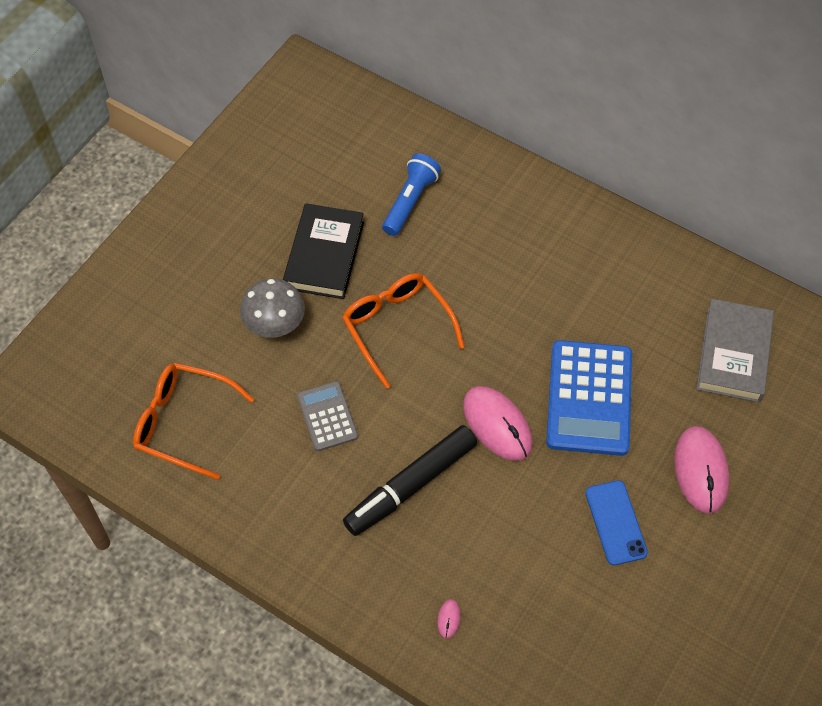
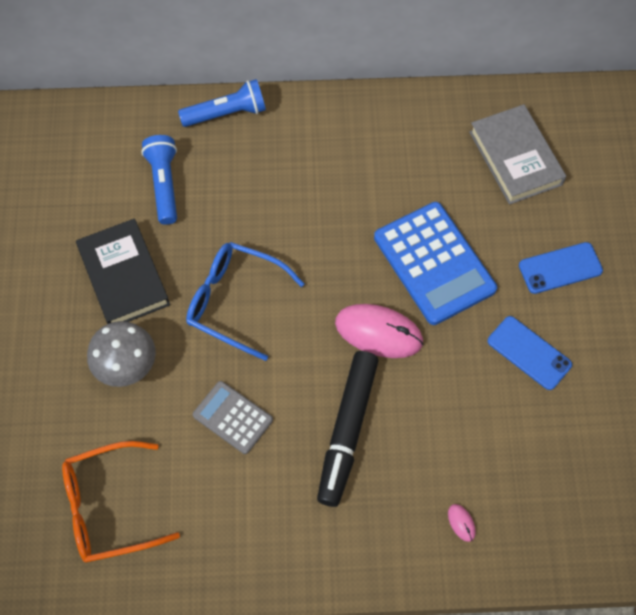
camera: 35 degrees left, 5 degrees up
(397, 327) = (235, 301): orange glasses -> blue glasses
(505, 173) = (226, 113): none -> blue flashlight
(701, 470) = (560, 268): pink mouse -> blue phone

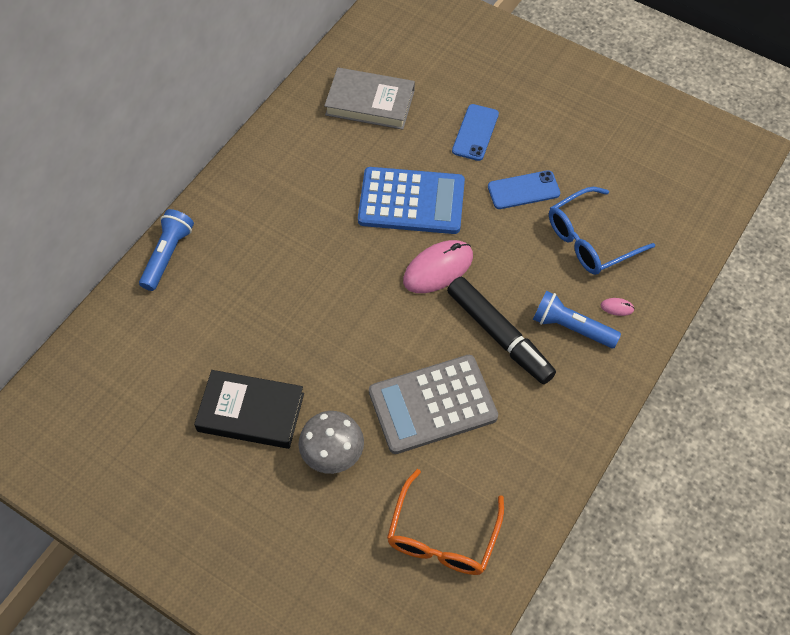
camera: 55 degrees left, 5 degrees down
(164, 184) = (192, 335): blue flashlight -> blue flashlight (571, 327)
(232, 417) = (432, 404): grey calculator -> grey calculator, size x1.79
(235, 301) = (337, 346): blue glasses -> blue glasses (590, 240)

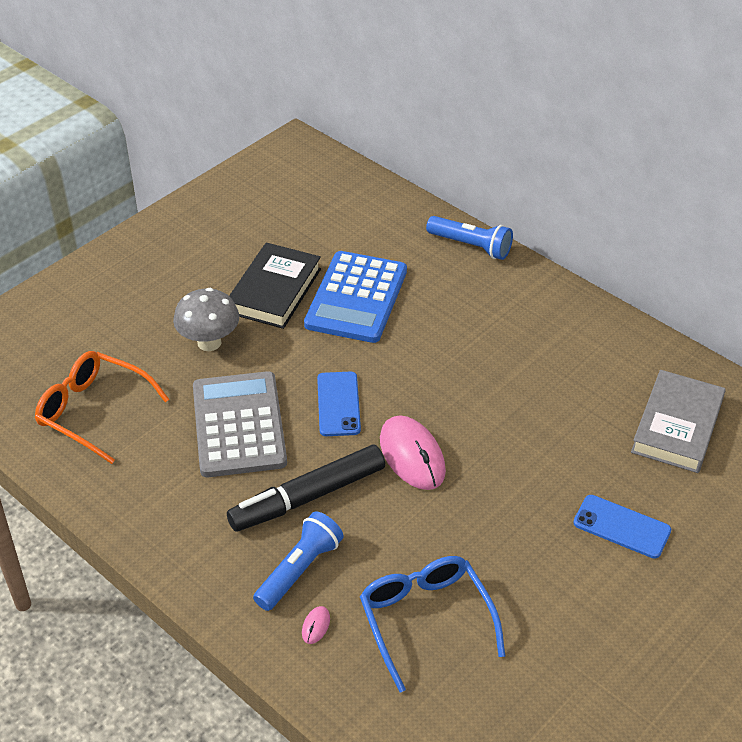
camera: 100 degrees right, 15 degrees down
(411, 201) = (514, 445): blue calculator -> blue calculator (356, 298)
(523, 190) = (518, 562): blue phone -> blue phone (338, 404)

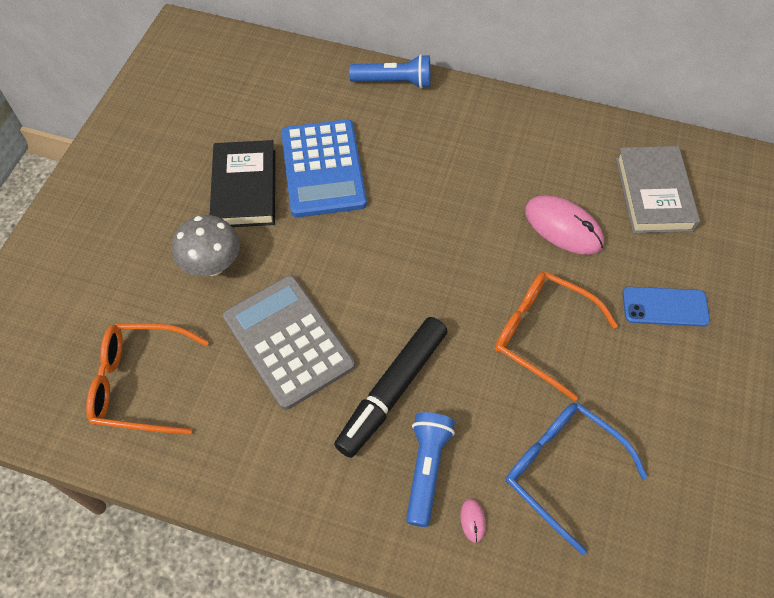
camera: 25 degrees left, 15 degrees up
(338, 404) = (366, 283): blue phone -> none
(412, 455) = (459, 309): pink mouse -> pink mouse (563, 227)
(479, 504) = (542, 334): none -> orange glasses

